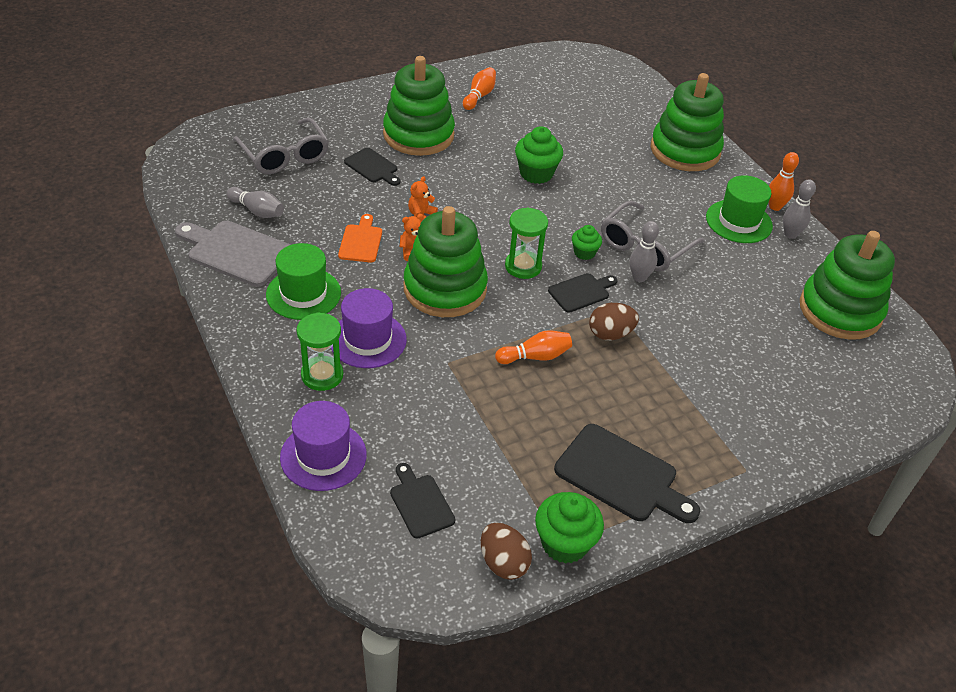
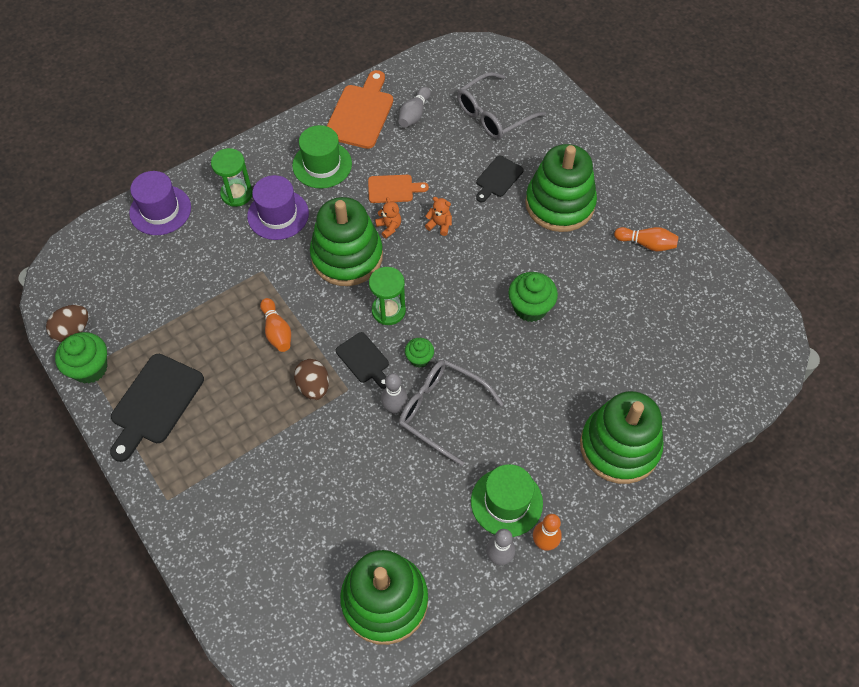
camera: 85 degrees right, 15 degrees up
(236, 252) = (360, 113): grey cutting board -> orange cutting board
(420, 503) = (122, 274): black cutting board -> none

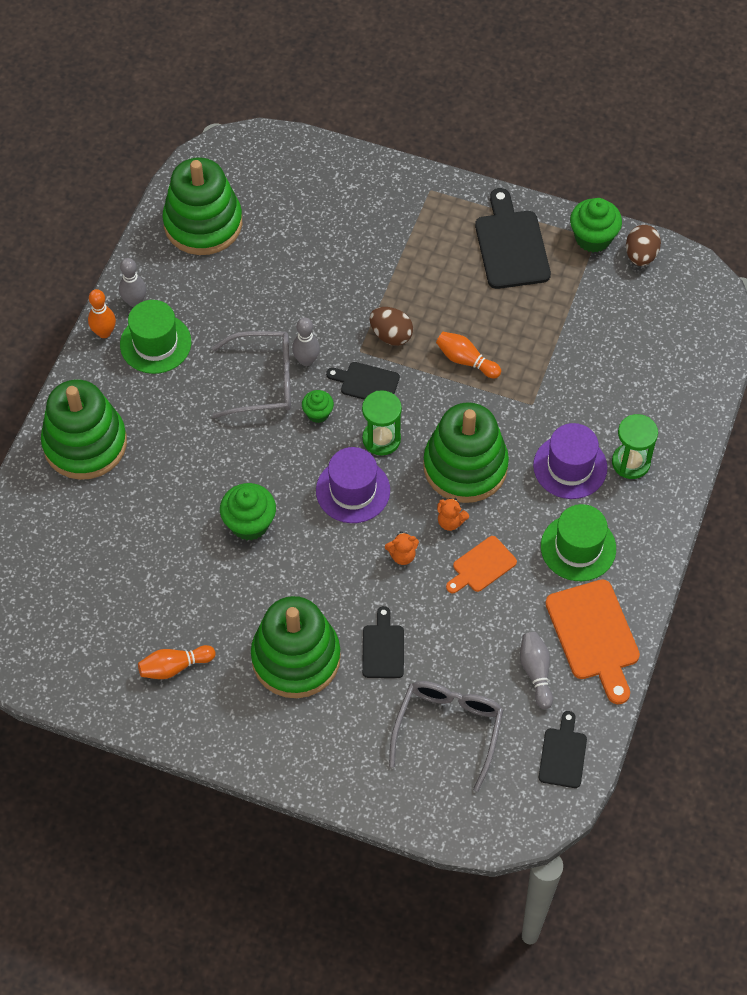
camera: 145 degrees right, 0 degrees up
(160, 210) = (685, 401): purple hat -> purple hat (353, 490)
(437, 68) = (563, 754): none -> black cutting board

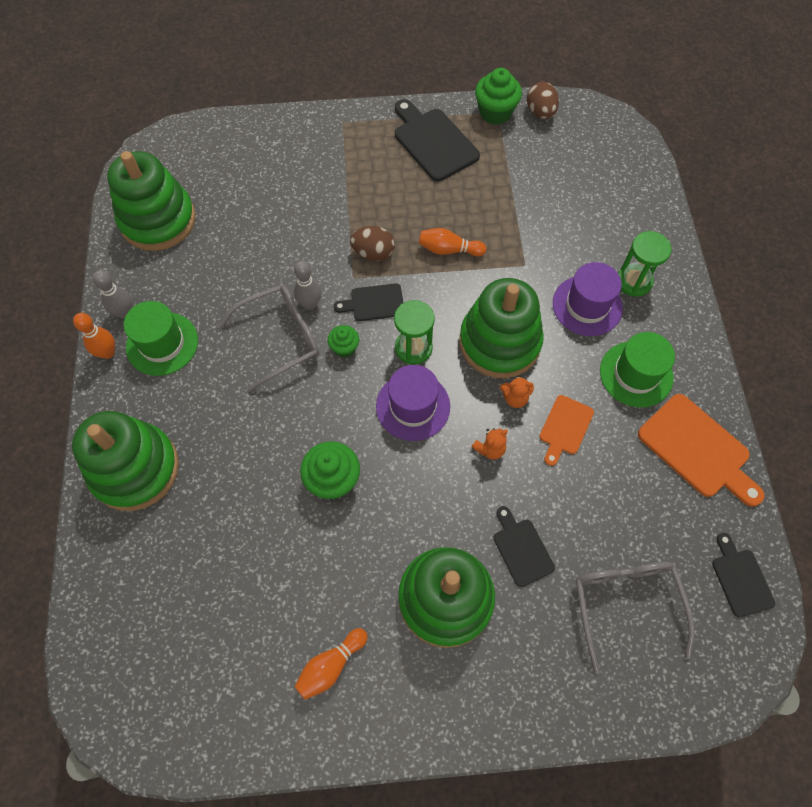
camera: 25 degrees left, 5 degrees up
(536, 672) = (669, 508): grey bowling pin -> none

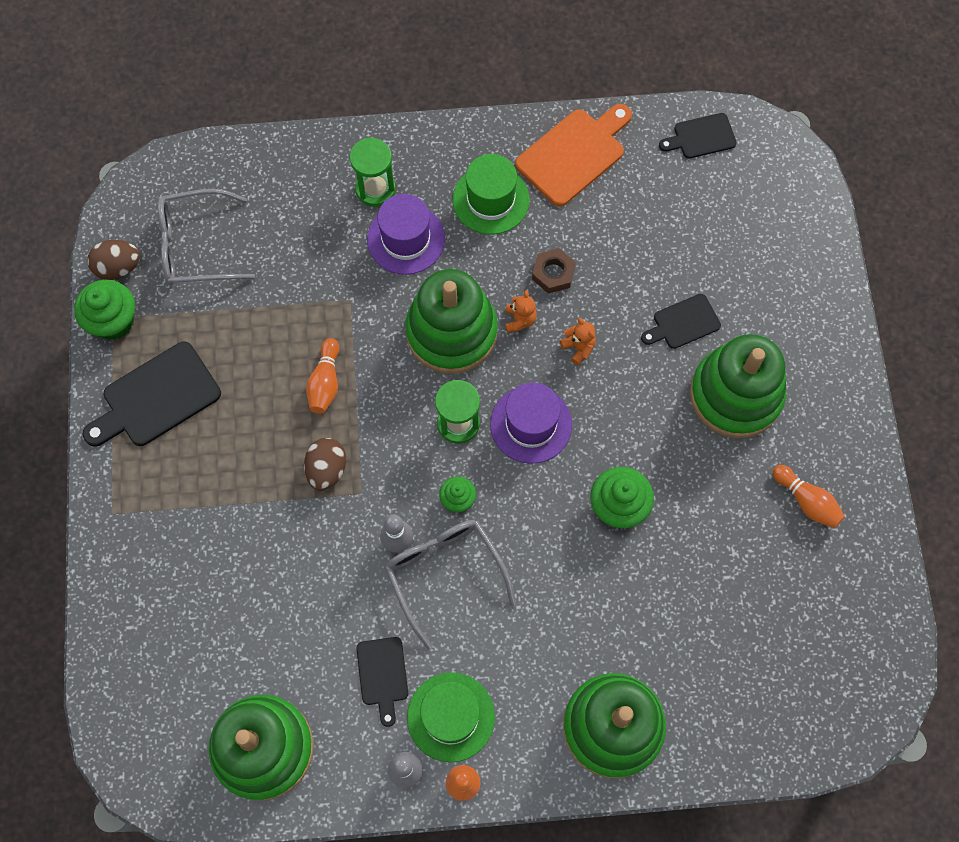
camera: 90 degrees left, 5 degrees up
(374, 303) = (398, 467): black cutting board -> black cutting board (383, 675)
(565, 428) = (553, 273): orange cutting board -> brown nut
(626, 604) = (730, 235): grey glasses -> grey glasses (196, 246)

